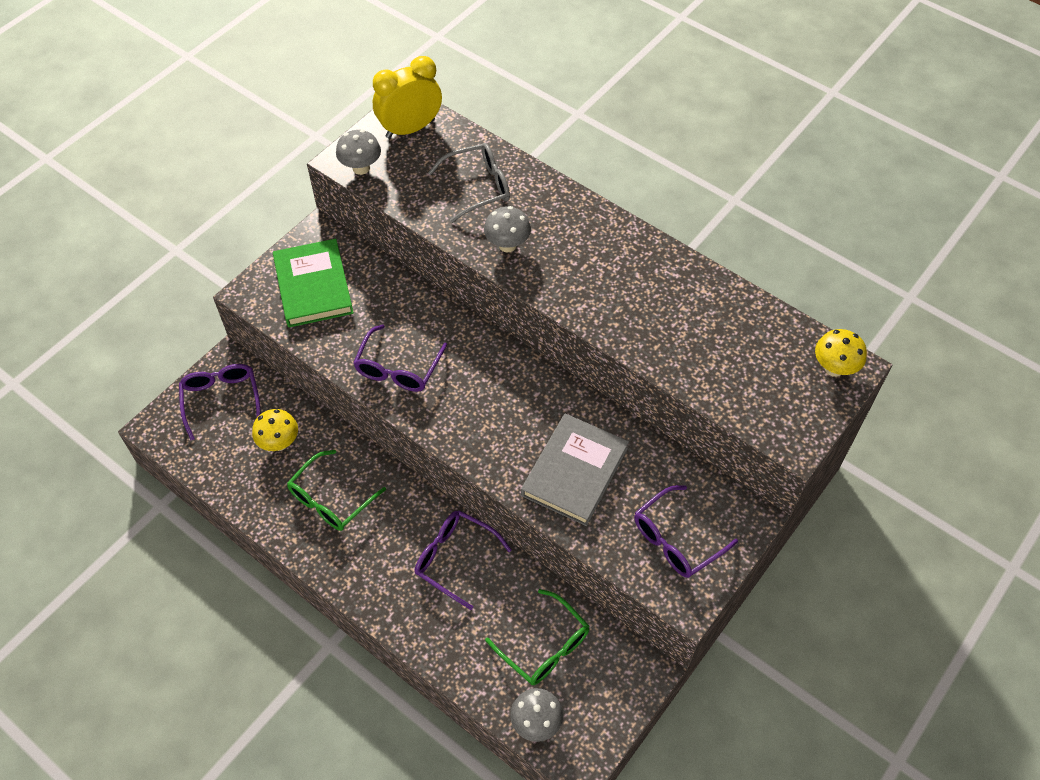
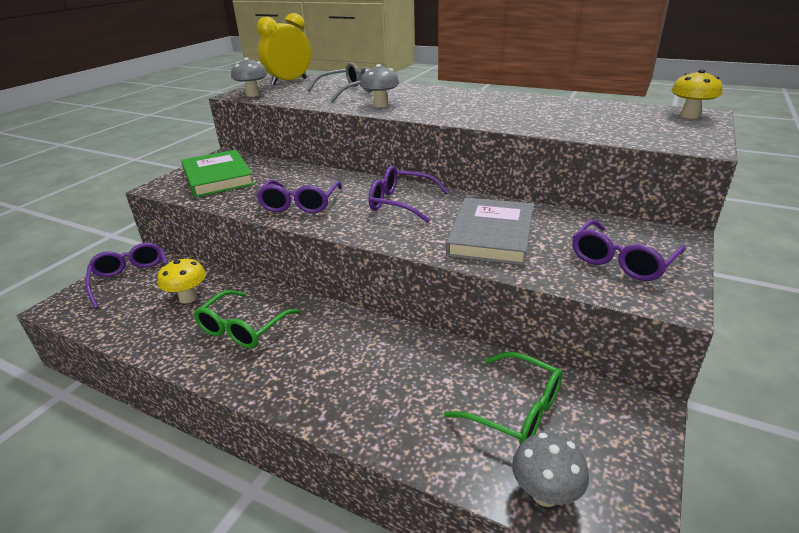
camera: 10 degrees left, 25 degrees down
(454, 558) = (385, 351): purple glasses -> purple glasses (401, 203)

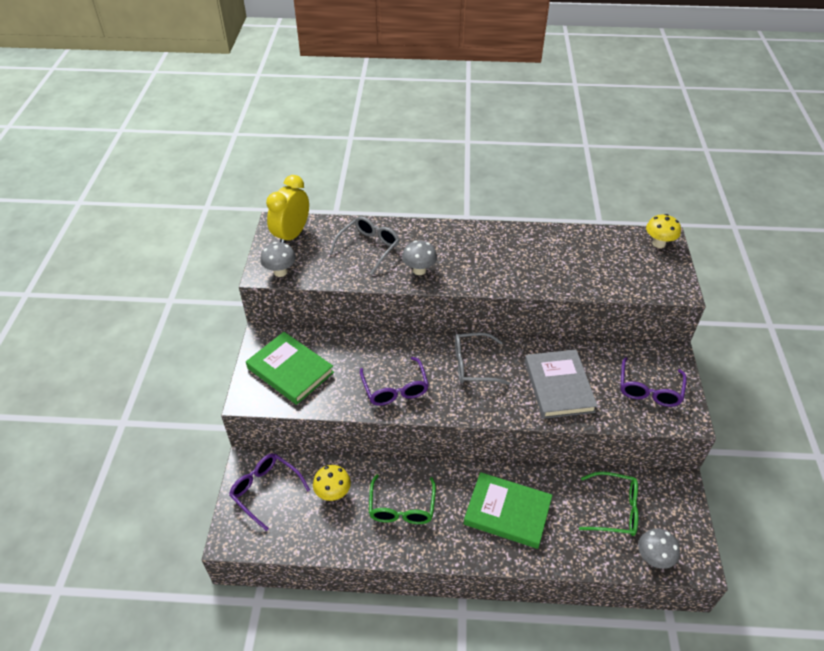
camera: 25 degrees left, 15 degrees up
(361, 368) = (507, 512): none -> green book
(401, 203) = (473, 365): purple glasses -> grey glasses

